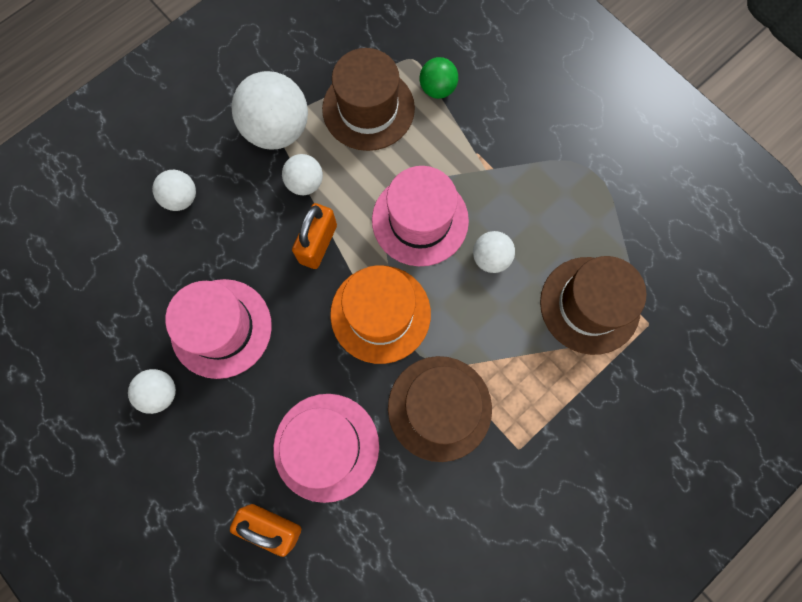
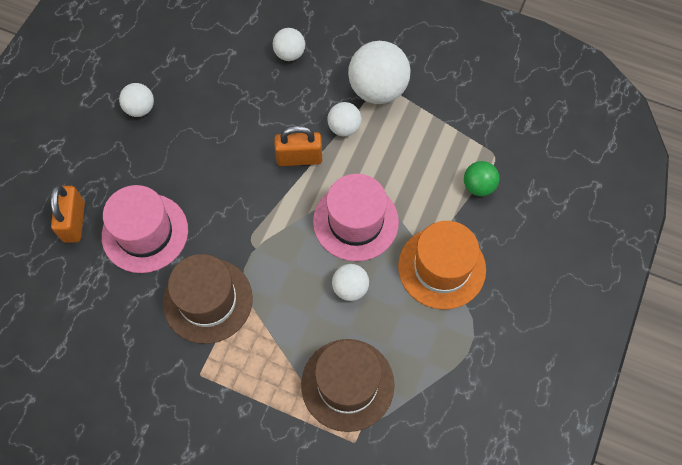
camera: 65 degrees right, 10 degrees down
(221, 328) = (203, 124): pink hat -> none
(368, 109) = (431, 143): brown hat -> none
(380, 314) = (264, 226): orange hat -> orange hat (441, 267)

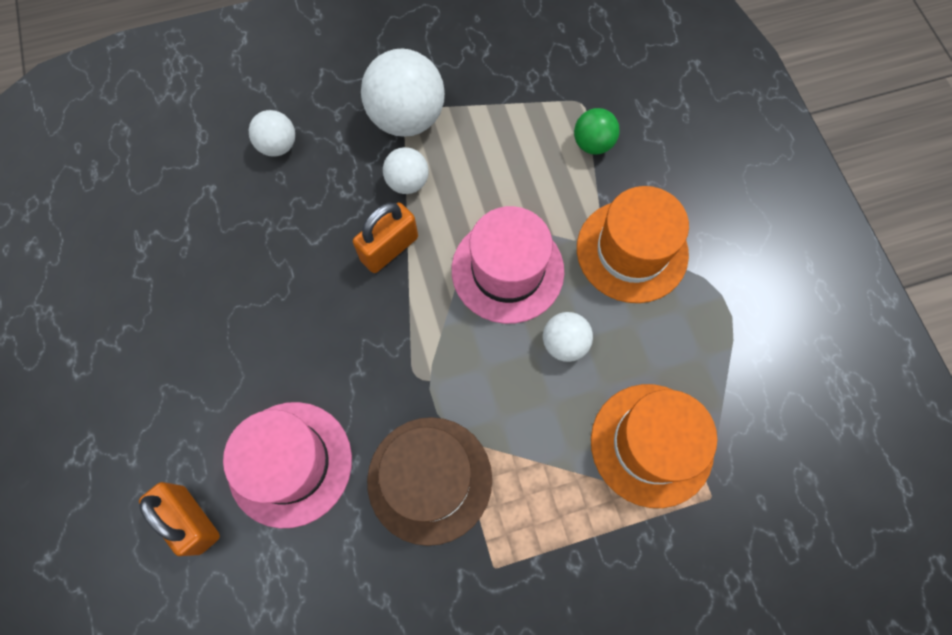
camera: 40 degrees left, 5 degrees up
(140, 109) = (156, 328): white ball -> none
(347, 384) = (651, 444): brown hat -> orange hat

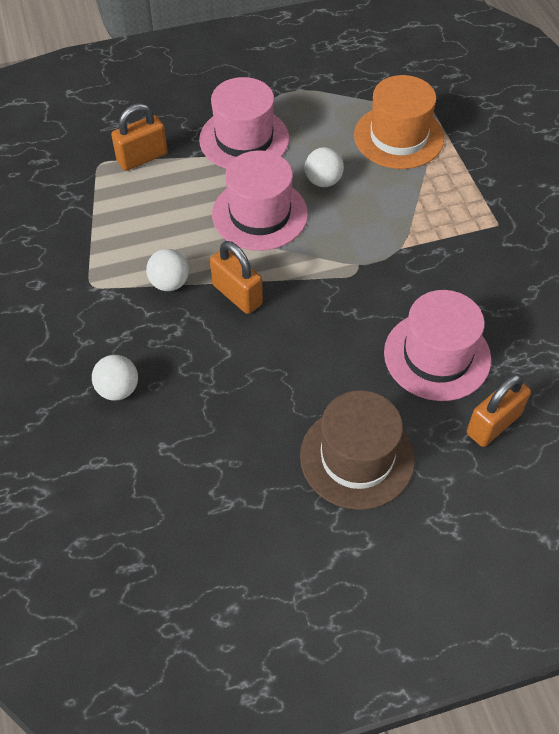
camera: 90 degrees left, 15 degrees down
(407, 118) = (98, 285): white ball -> none
(429, 479) = (439, 262): brown hat -> brown hat (357, 457)
(593, 144) = (142, 158): green ball -> orange padlock
(632, 251) = (244, 139): orange hat -> pink hat

